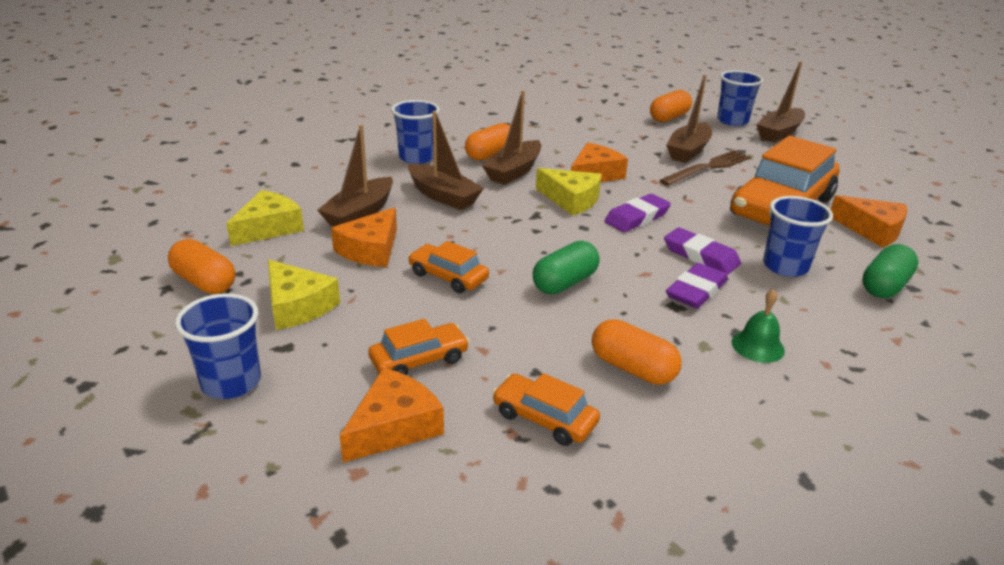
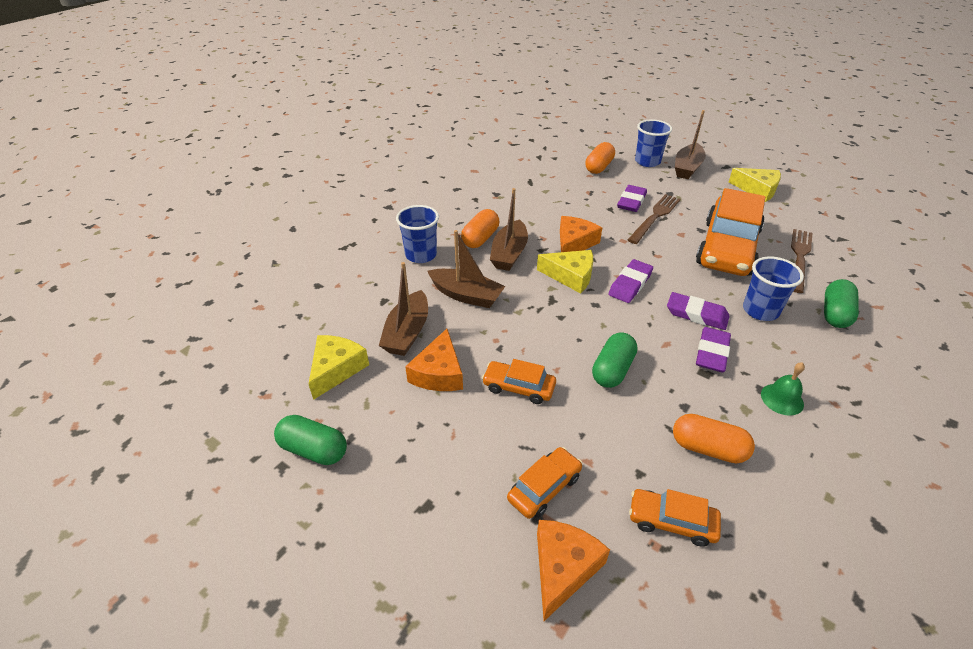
camera: 15 degrees left, 10 degrees up
(205, 282) = (314, 450): orange capsule -> green capsule
(231, 382) = (402, 561): blue cup -> none
(297, 306) = (411, 455): yellow cheese -> yellow cheese (757, 189)
(688, 151) = (631, 201): brown boat -> purple eraser
(872, 230) = (799, 258): orange cheese -> brown fork

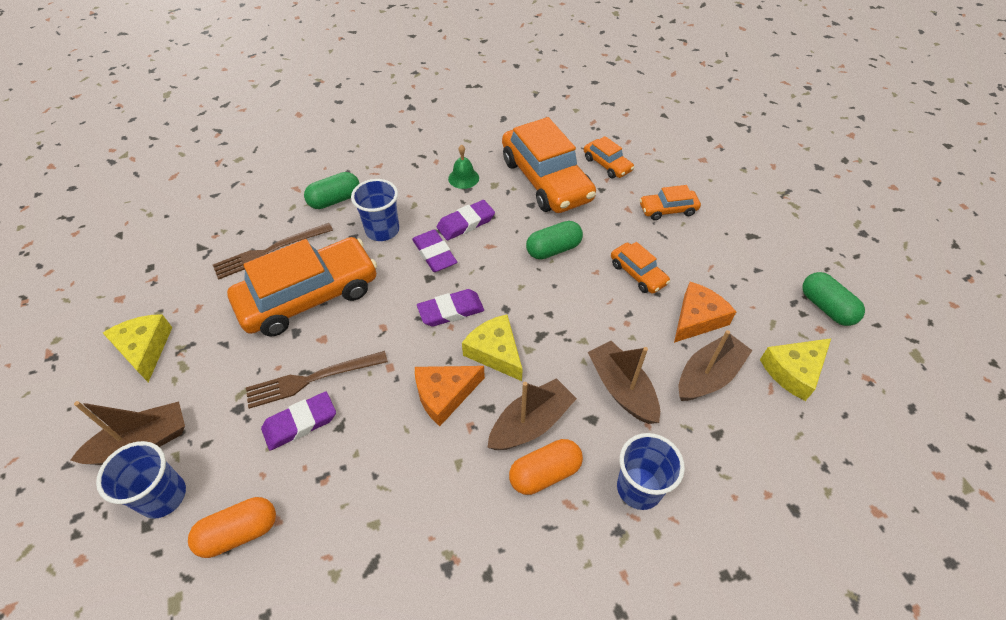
camera: 145 degrees left, 10 degrees up
(563, 568) = (685, 175): orange cheese -> none
(708, 448) = (546, 180): orange capsule -> orange car

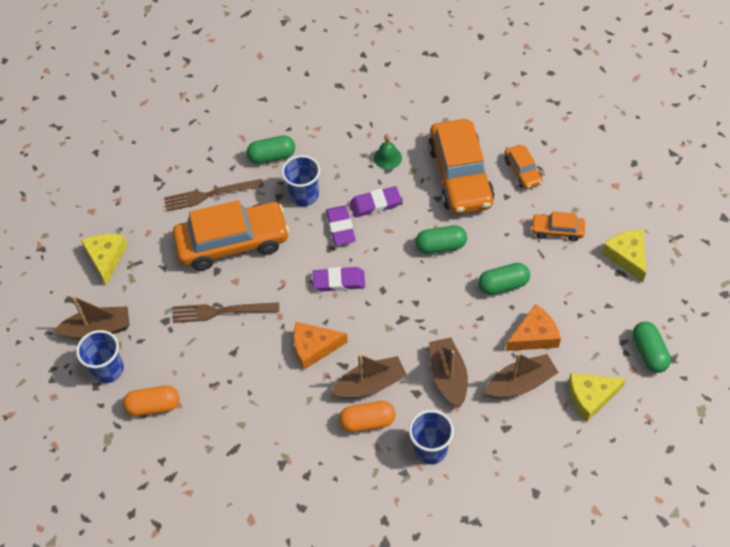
camera: 20 degrees right, 5 degrees up
(300, 423) = (206, 342): purple eraser -> none
(495, 352) = (362, 324): yellow cheese -> yellow cheese (627, 256)
(638, 273) = (503, 285): orange car -> green capsule

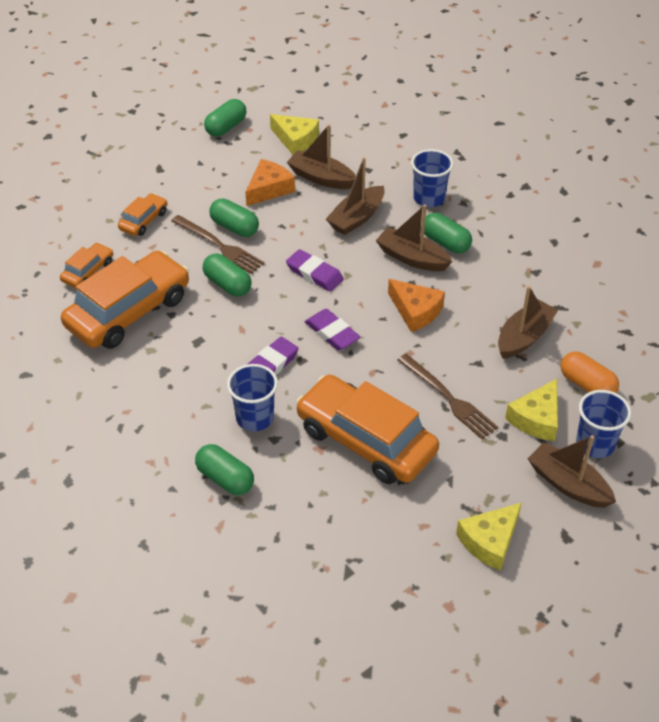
camera: 130 degrees left, 10 degrees down
(210, 195) = (325, 501): brown fork -> brown fork (219, 245)
(228, 400) = (524, 337): none -> brown boat
(367, 422) = (445, 242): orange capsule -> green capsule
(375, 204) = (217, 355): purple eraser -> purple eraser (314, 273)
(387, 158) = (148, 378): green bell -> none
(534, 336) = (269, 189): orange cheese -> orange cheese turned 105 degrees clockwise
(557, 230) = (144, 221): orange car -> orange car turned 120 degrees counterclockwise
(627, 256) = (138, 171): yellow cheese -> yellow cheese (536, 418)

